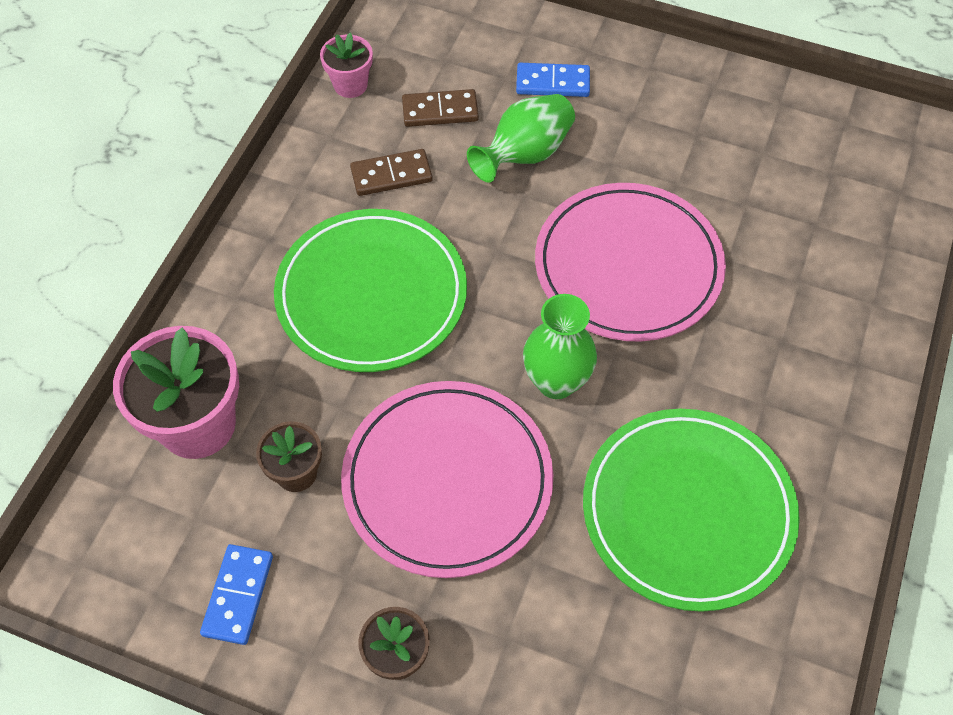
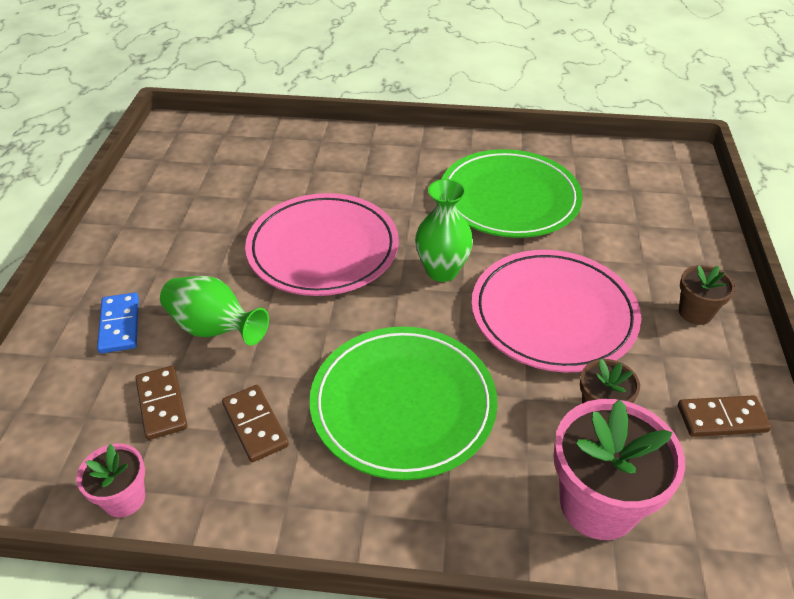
camera: 105 degrees left, 15 degrees down
(238, 595) = (721, 418): blue domino -> brown domino

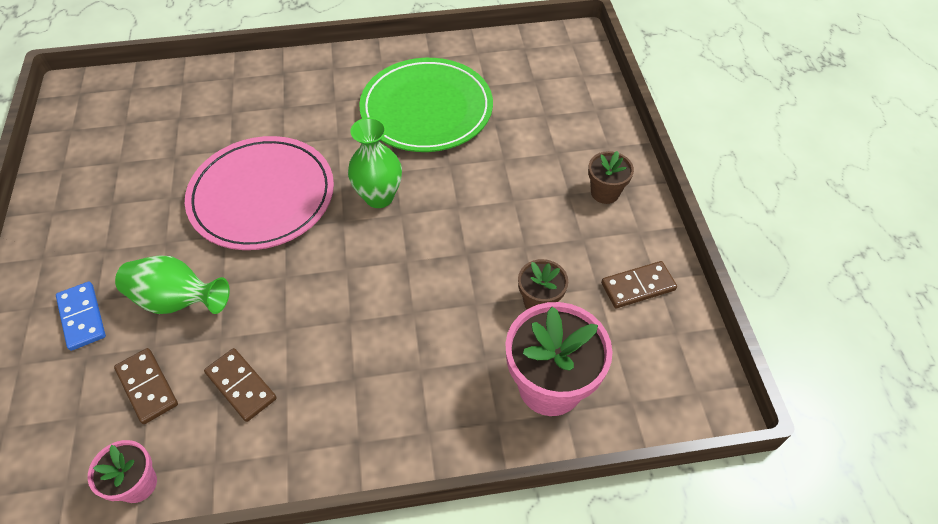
camera: 15 degrees left, 10 degrees up
(403, 404) = (370, 335): green plate -> none
(553, 314) = (485, 219): pink plate -> none

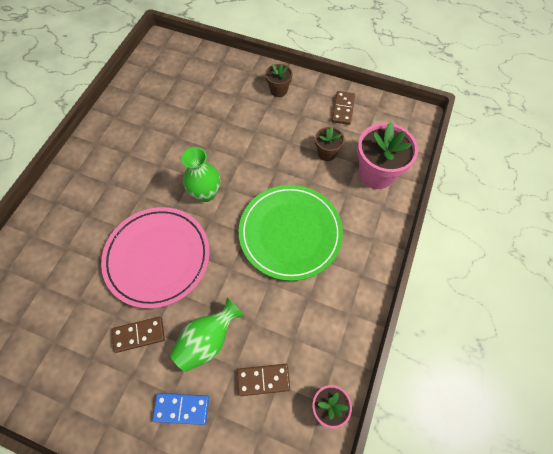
camera: 60 degrees left, 10 degrees up
(241, 386) = (294, 322): brown domino -> brown domino (139, 334)
(426, 109) = (156, 138): green plate -> green plate (290, 233)

